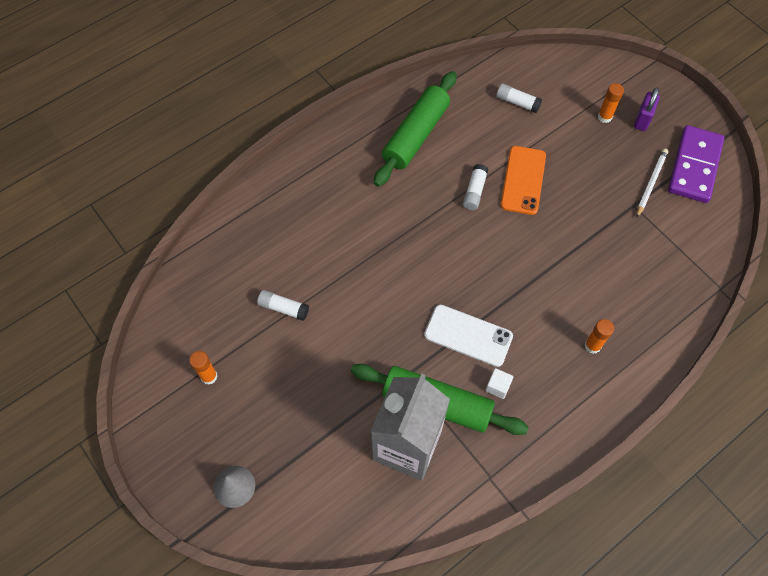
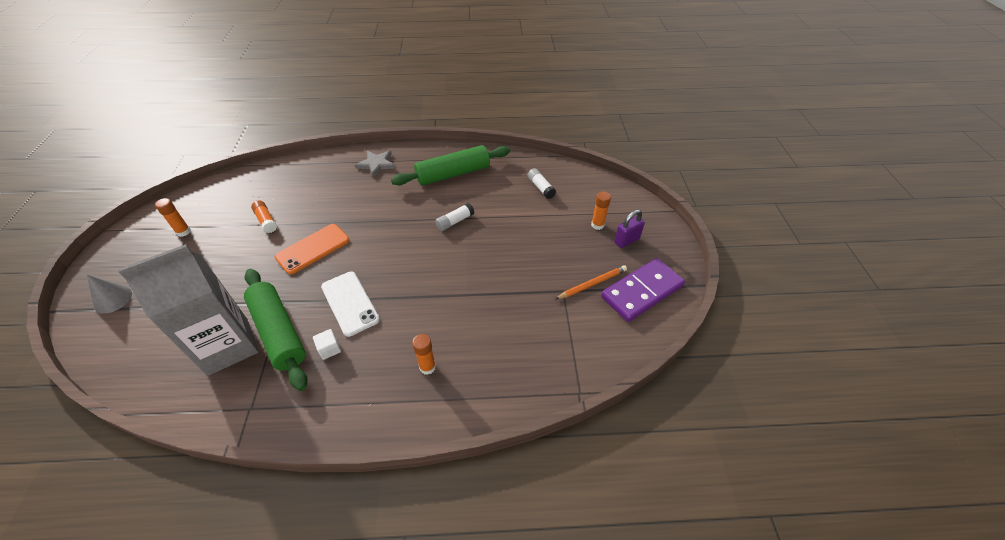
camera: 35 degrees right, 15 degrees down
(283, 308) = (266, 221): white glue stick -> orange glue stick
(321, 170) = (376, 164): none -> grey star
(523, 180) = (495, 232): orange phone -> orange phone (313, 249)
(651, 183) = (592, 284): white pencil -> orange pencil

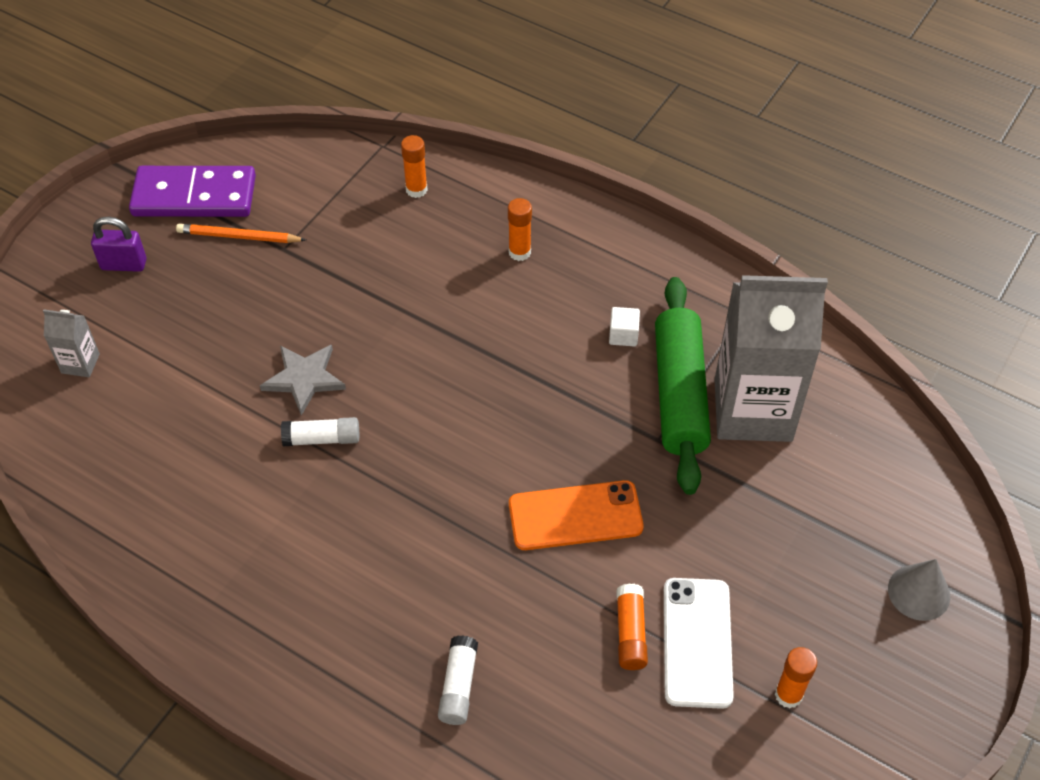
camera: 145 degrees left, 5 degrees up
(350, 303) = (566, 385): white phone -> white phone (697, 642)
(376, 164) = (351, 673): grey star -> grey star (304, 379)
(453, 174) = (235, 550): green rolling pin -> none
(541, 188) = (127, 425): white glue stick -> white glue stick (458, 686)
(588, 197) = (80, 363): none -> grey carton
(597, 225) = (129, 309): orange glue stick -> orange glue stick (416, 190)

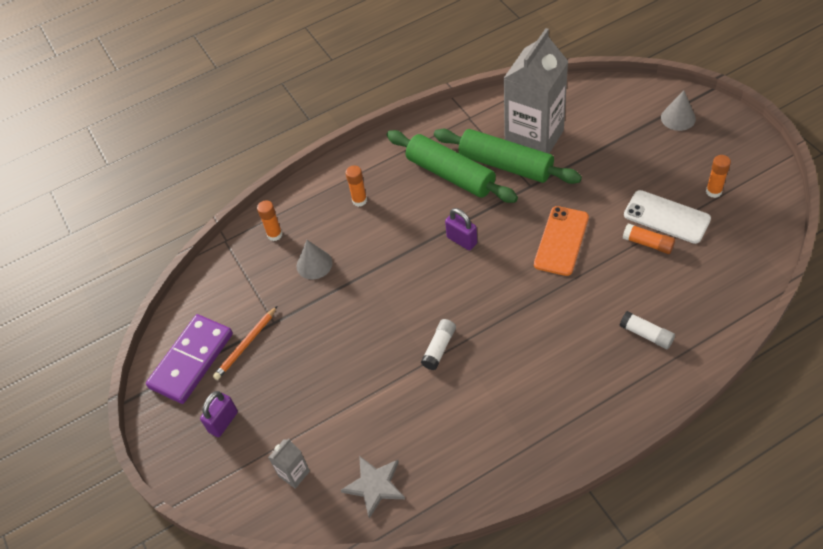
camera: 55 degrees left, 0 degrees up
(304, 379) = (387, 343): grey star -> grey star (375, 486)
(391, 250) = (314, 264): none -> grey cone
(513, 394) = (462, 240): none -> purple padlock
(623, 335) = (451, 174): white cube -> green rolling pin

